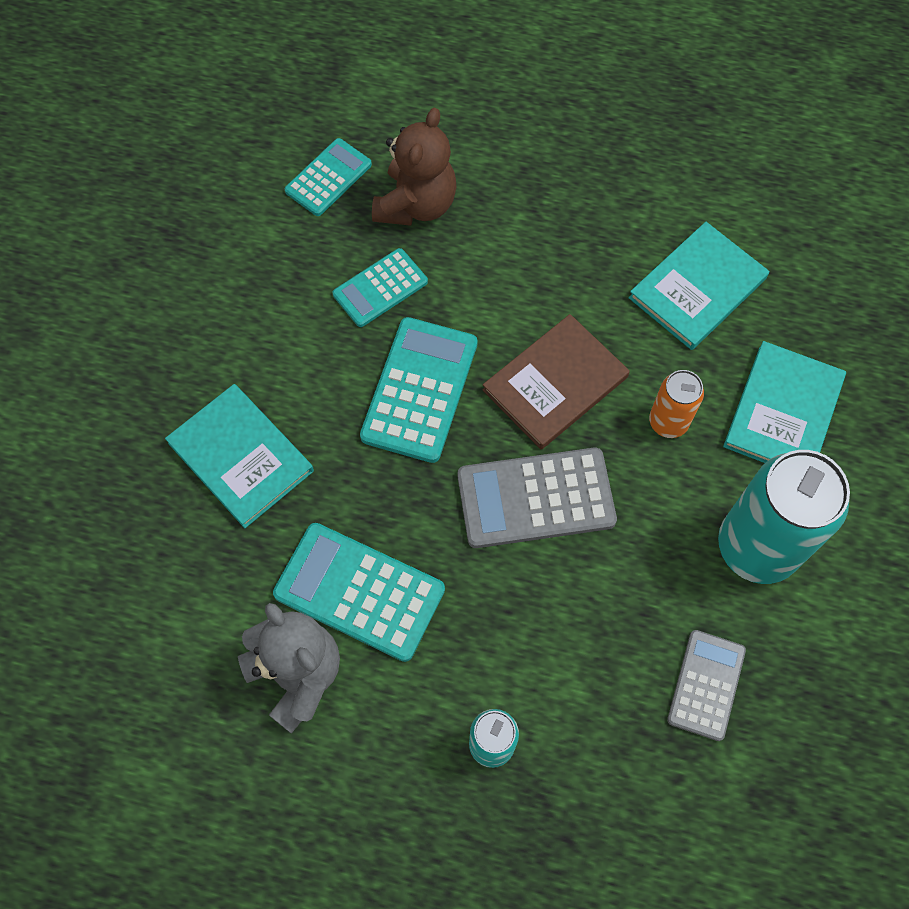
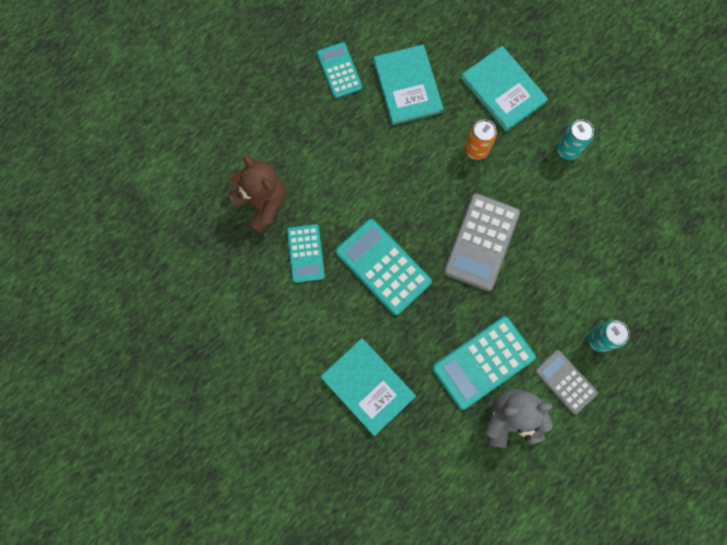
camera: 60 degrees left, 10 degrees up
(241, 457) = (368, 386): turquoise book -> turquoise book turned 60 degrees clockwise
(328, 178) = (212, 243): turquoise calculator -> turquoise calculator (339, 71)
(555, 383) = (421, 193): brown book -> none
(706, 685) = (623, 218): grey calculator -> grey calculator (565, 381)
(757, 547) = (567, 149): turquoise can -> turquoise can, size x0.51

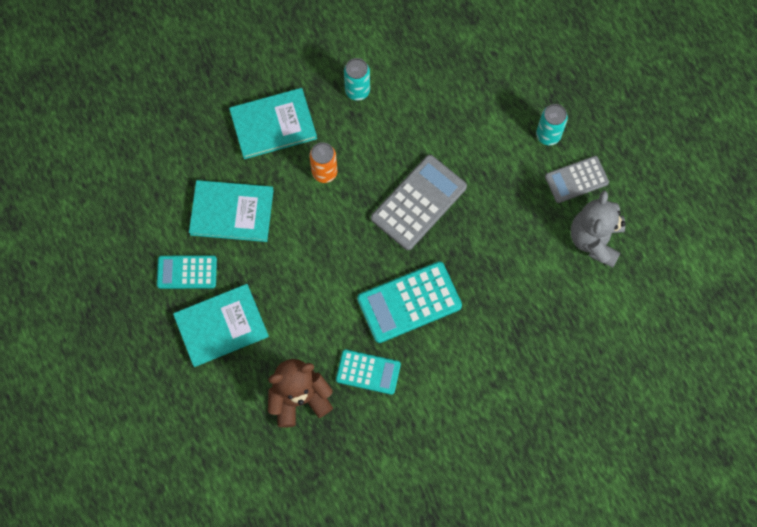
camera: 70 degrees left, 5 degrees down
(368, 386) = (521, 358): turquoise book -> turquoise book (221, 326)
(481, 242) = (418, 202): grey calculator -> grey calculator turned 90 degrees counterclockwise
(483, 362) = (534, 244): turquoise calculator -> none

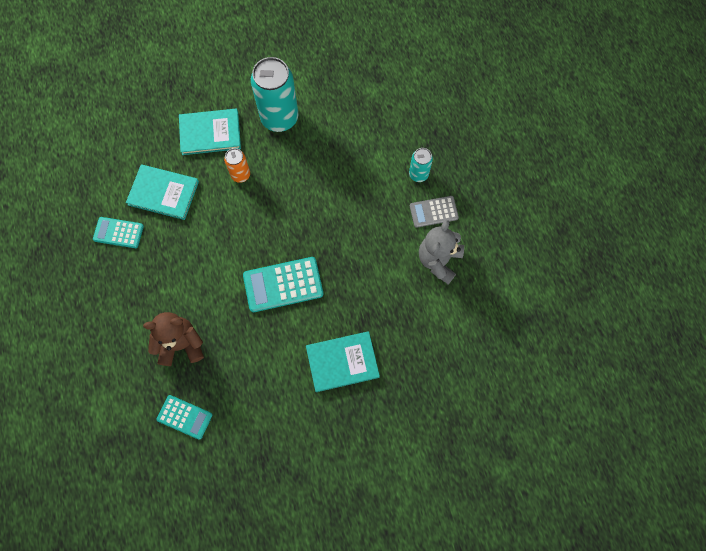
camera: 10 degrees right, 0 degrees up
(221, 326) = (134, 278): turquoise book -> turquoise book (342, 362)
(357, 90) = (279, 118): turquoise can -> turquoise can, size x1.97
(368, 372) = (239, 333): turquoise calculator -> turquoise calculator (184, 417)
(418, 202) = (307, 209): grey calculator -> none

